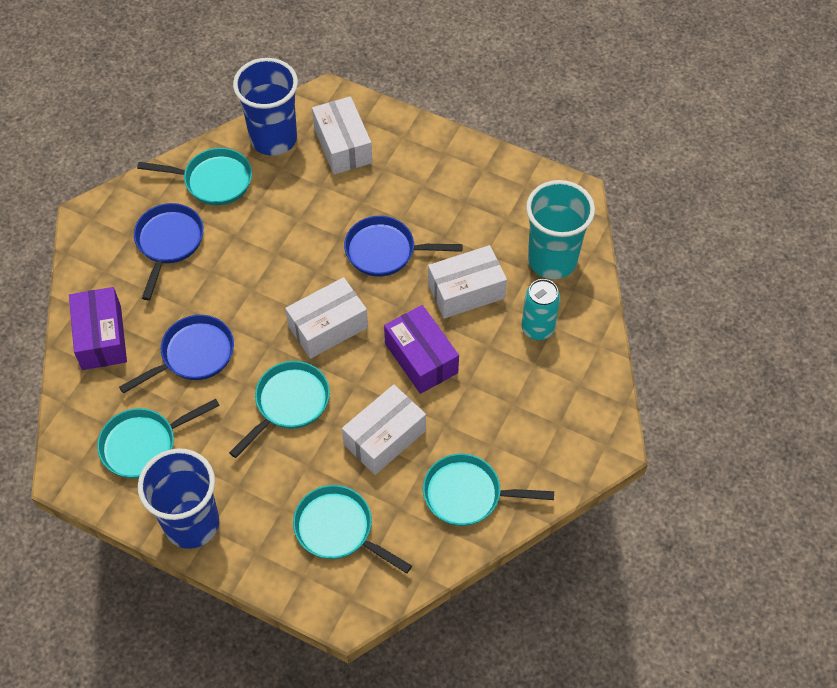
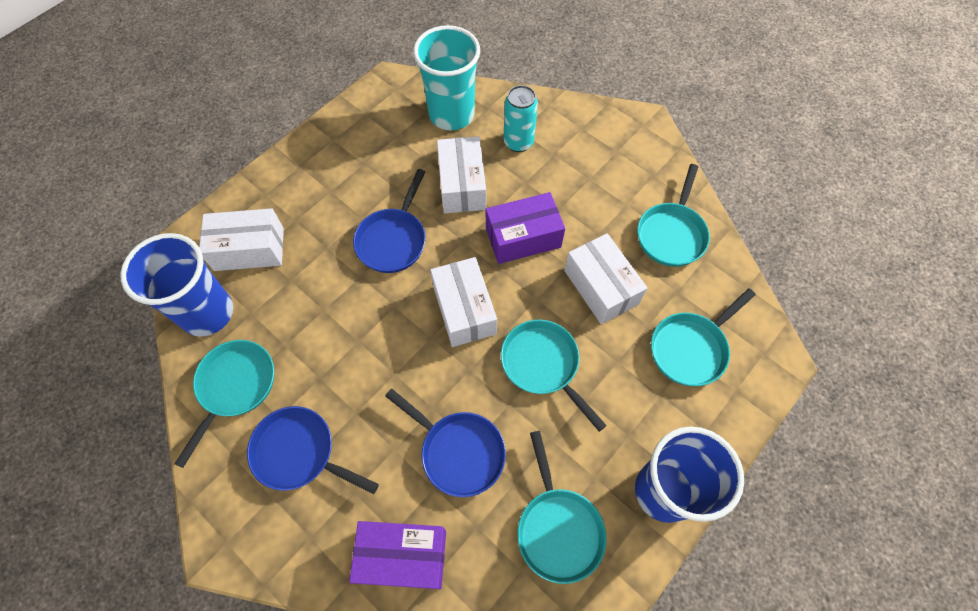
camera: 75 degrees left, 5 degrees up
(193, 355) = (458, 451): blue pan -> blue pan turned 150 degrees clockwise

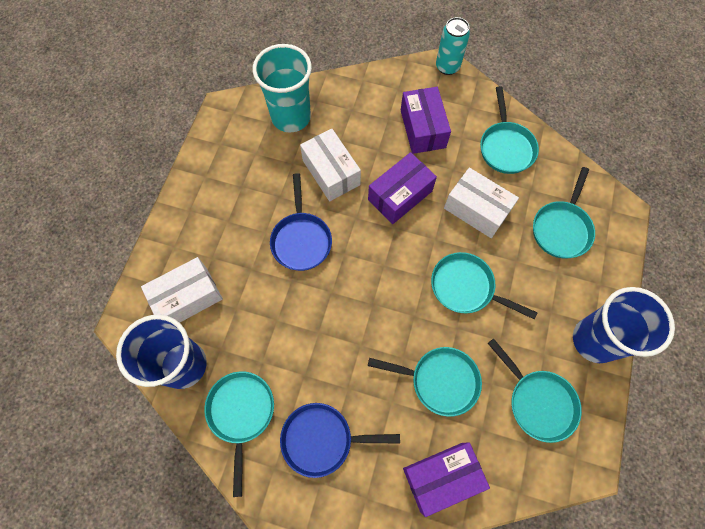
camera: 25 degrees left, 5 degrees up
(458, 451) = (439, 381): blue pan -> turquoise pan
(464, 310) = (386, 271): white box -> none
(518, 142) = (356, 120): turquoise can -> turquoise can (447, 67)
(586, 178) = (423, 128): none -> purple box

